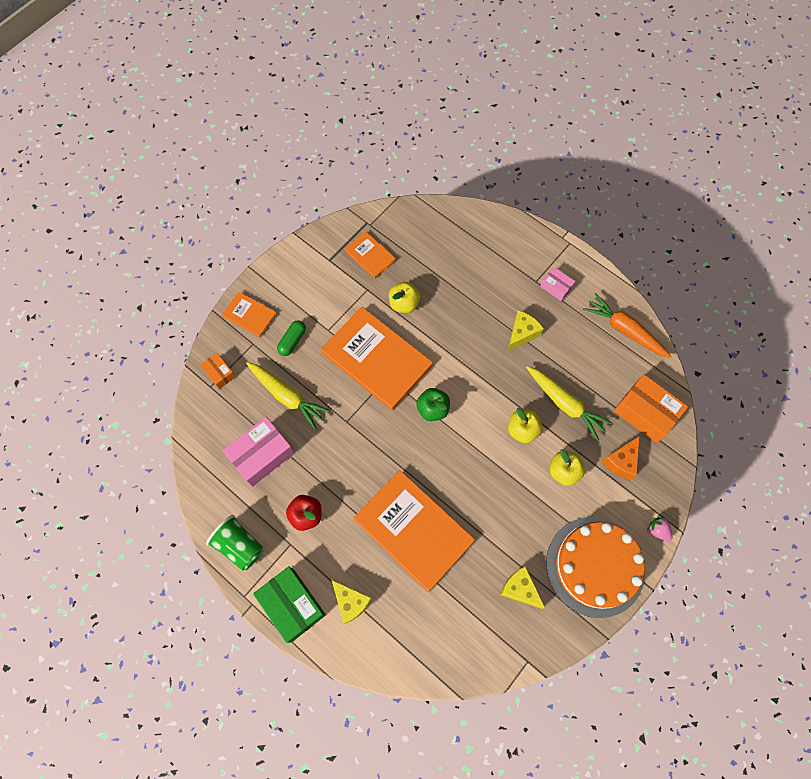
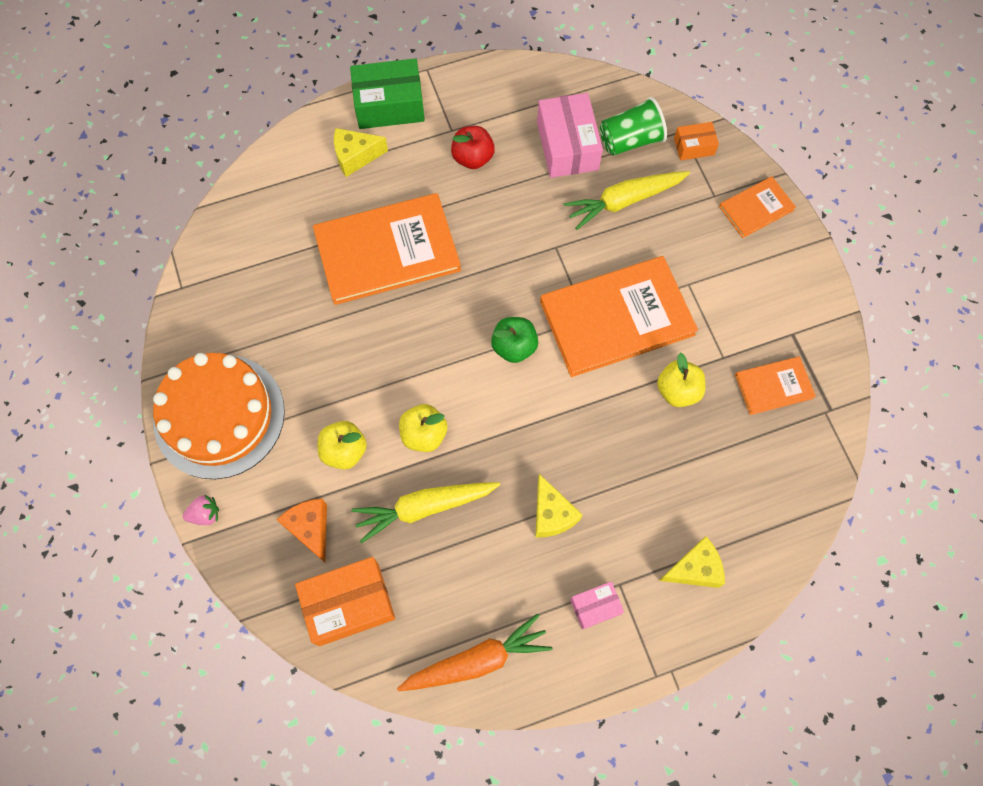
camera: 120 degrees right, 0 degrees up
(239, 545) = (480, 86): green cup -> green cup (630, 140)
(292, 341) = (694, 238): green capsule -> none
(520, 589) = (253, 322): yellow cheese -> yellow cheese (694, 569)

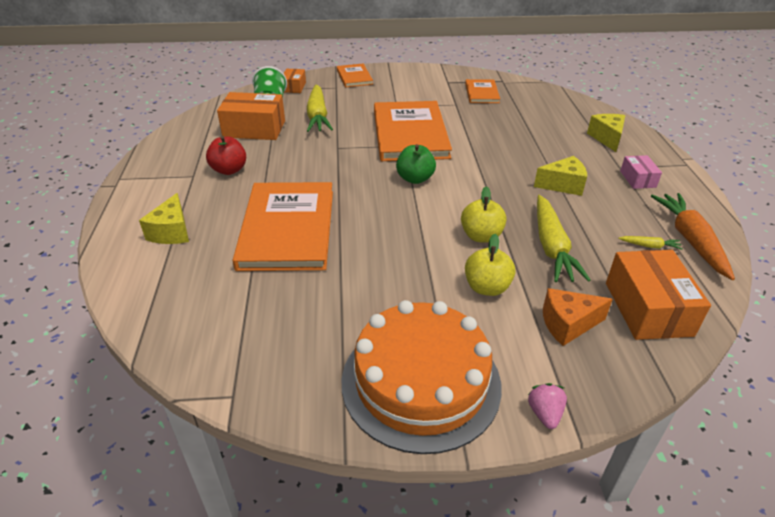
camera: 75 degrees left, 30 degrees down
(389, 105) = (135, 204): green box -> none
(453, 613) = (649, 246): none -> yellow carrot
(567, 146) = (254, 129): pink box -> orange box
(677, 390) = (475, 122): yellow apple -> none

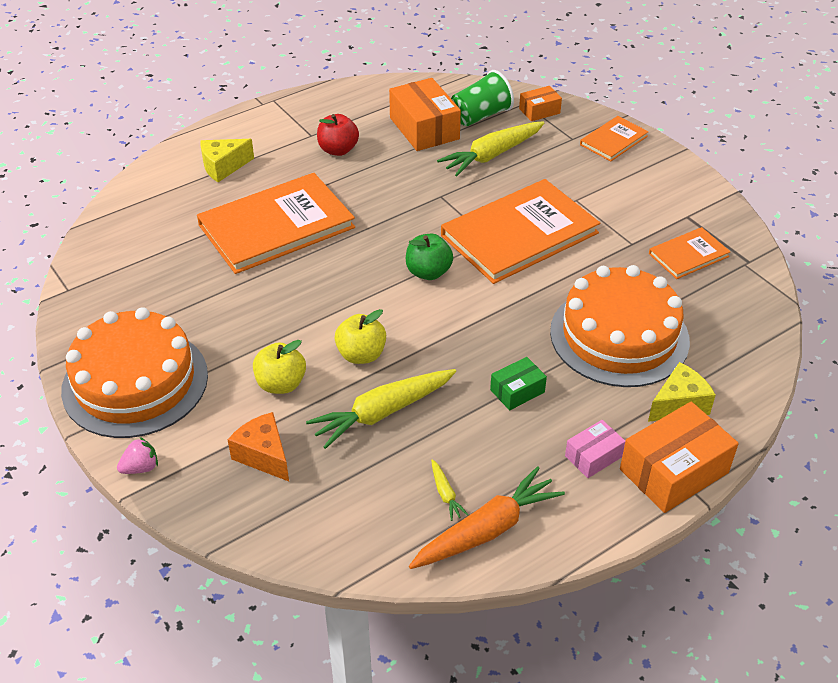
camera: 60 degrees right, 5 degrees up
(535, 135) = (619, 336): none -> orange cake
(563, 185) = (517, 391): yellow cheese -> green box
(647, 308) = (327, 512): orange box -> orange box (674, 471)

